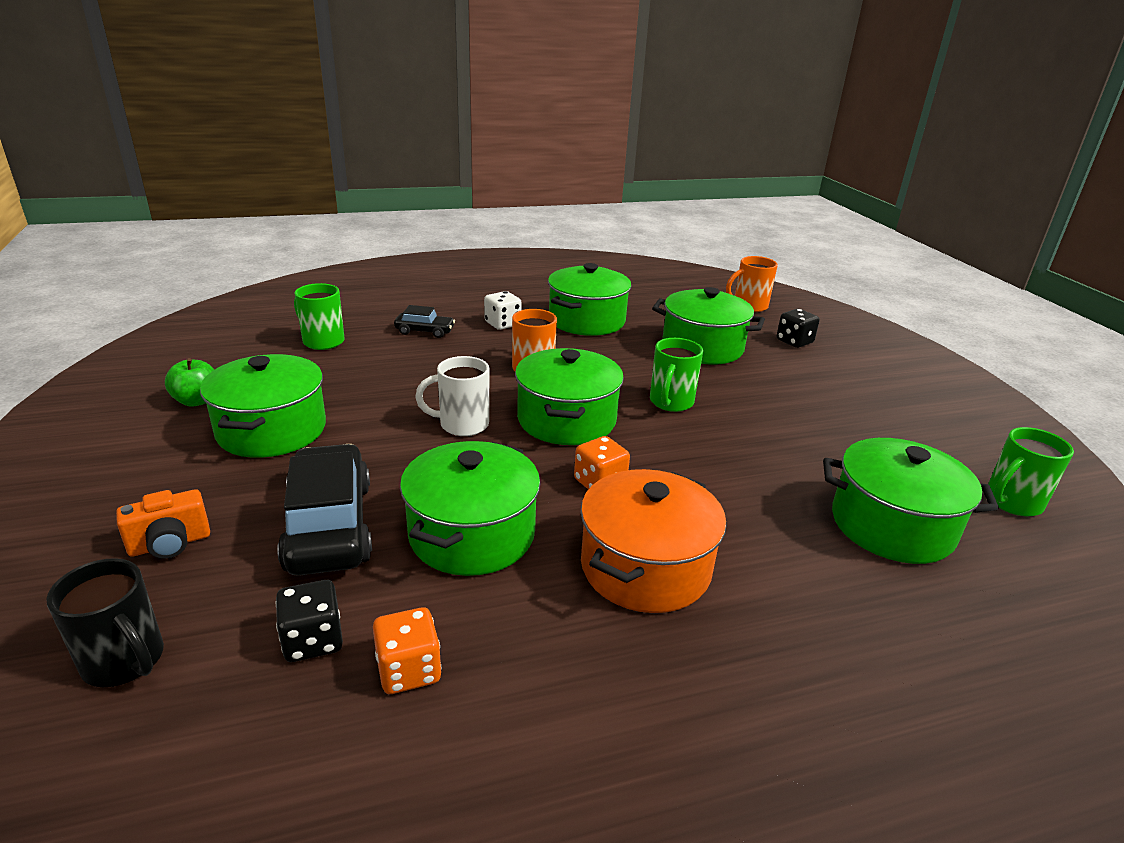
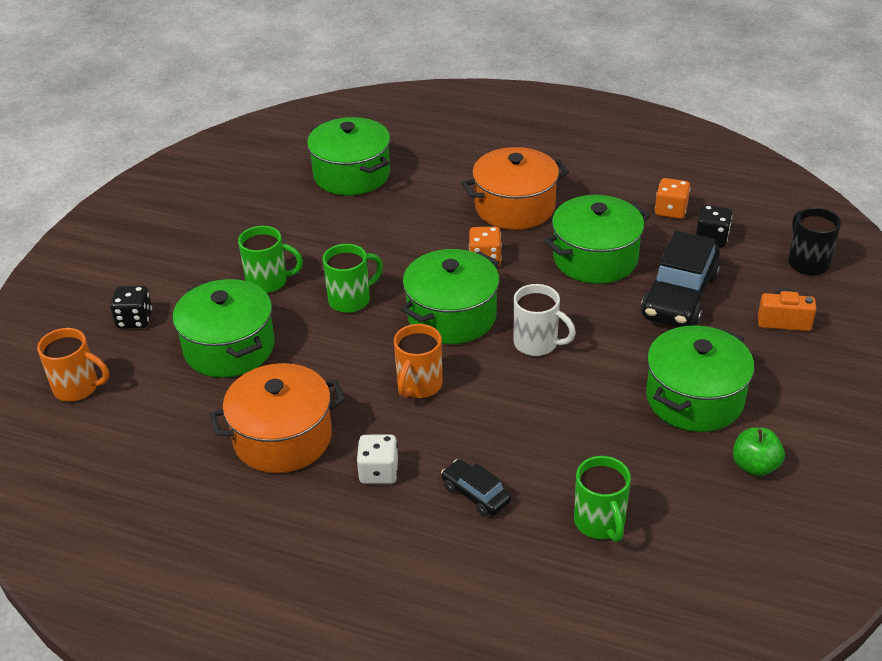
camera: 140 degrees left, 10 degrees up
(587, 321) = (283, 438): green pot -> orange pot
(1011, 502) = (262, 158): green mug -> green mug (268, 282)

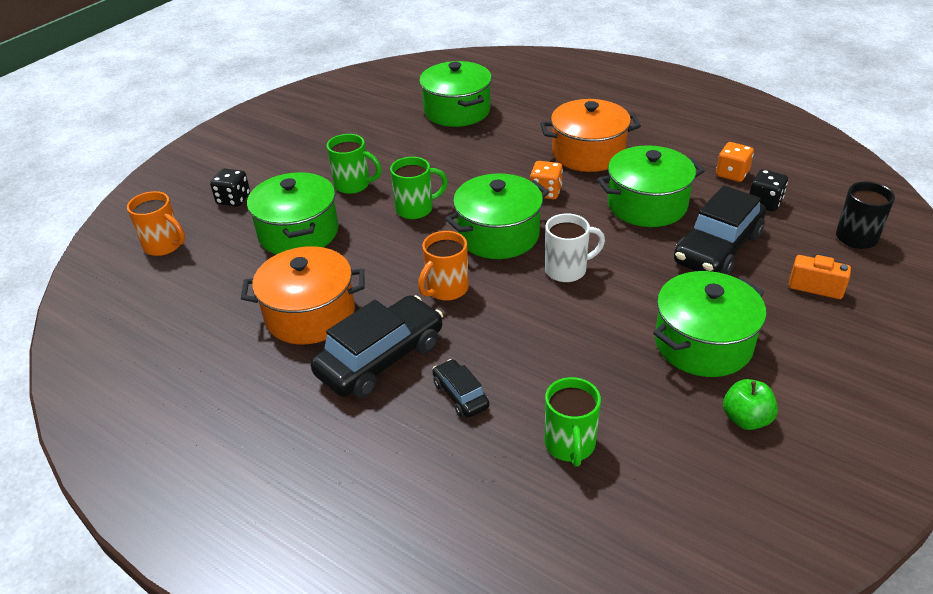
camera: 15 degrees right, 0 degrees up
(378, 472) = (380, 359): white dice -> black car
(537, 344) = (567, 270): white mug -> white mug turned 60 degrees counterclockwise

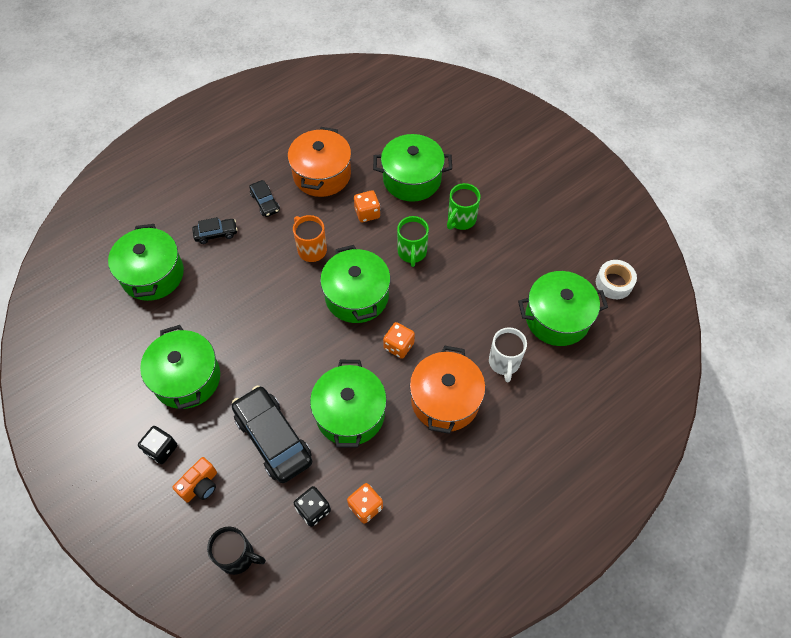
camera: 105 degrees right, 20 degrees up
(164, 246) = (428, 109): orange mug -> none
(233, 199) = (470, 147): black dice -> black dice (161, 449)
(367, 256) = (367, 213): none -> orange dice
(380, 359) = (265, 202): black car -> black car, size x0.50
(401, 89) = (614, 283): none -> white tape
(567, 270) = (297, 326): white mug -> white mug (504, 363)
(570, 445) = (152, 274): green mug -> green pot
(746, 419) = (118, 371): green apple -> none

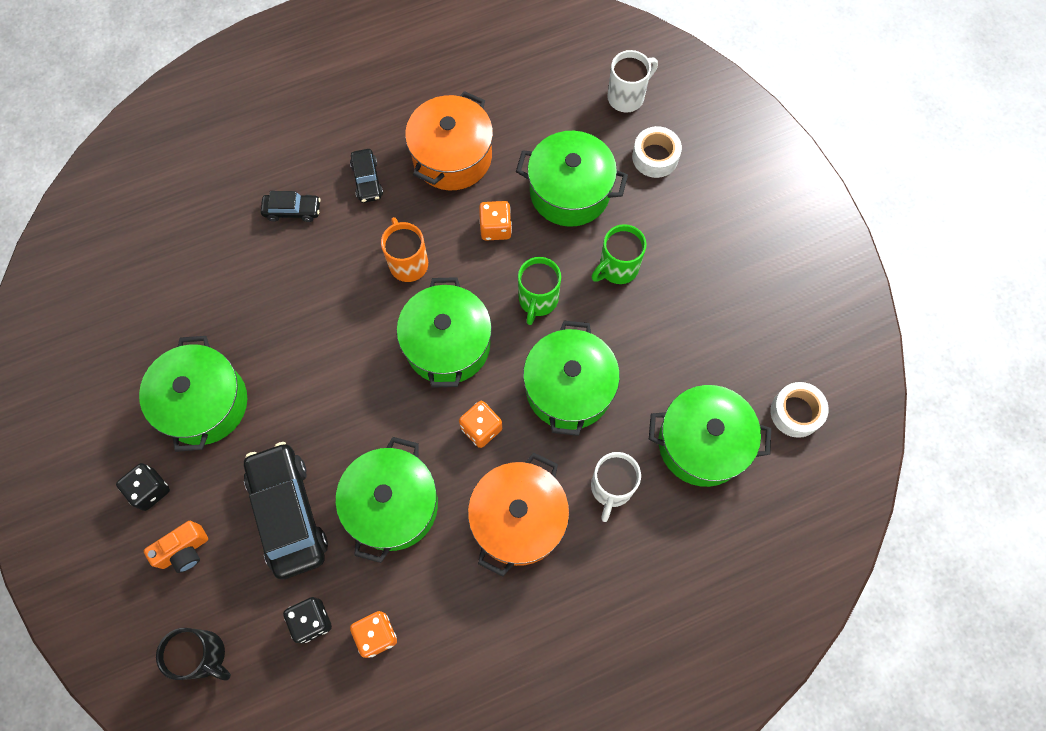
camera: 15 degrees right, 10 degrees up
(152, 274) = (199, 249): green pot -> green pot (569, 388)
(432, 112) = (627, 97): none -> white mug
(463, 145) = (655, 157): none -> white tape

